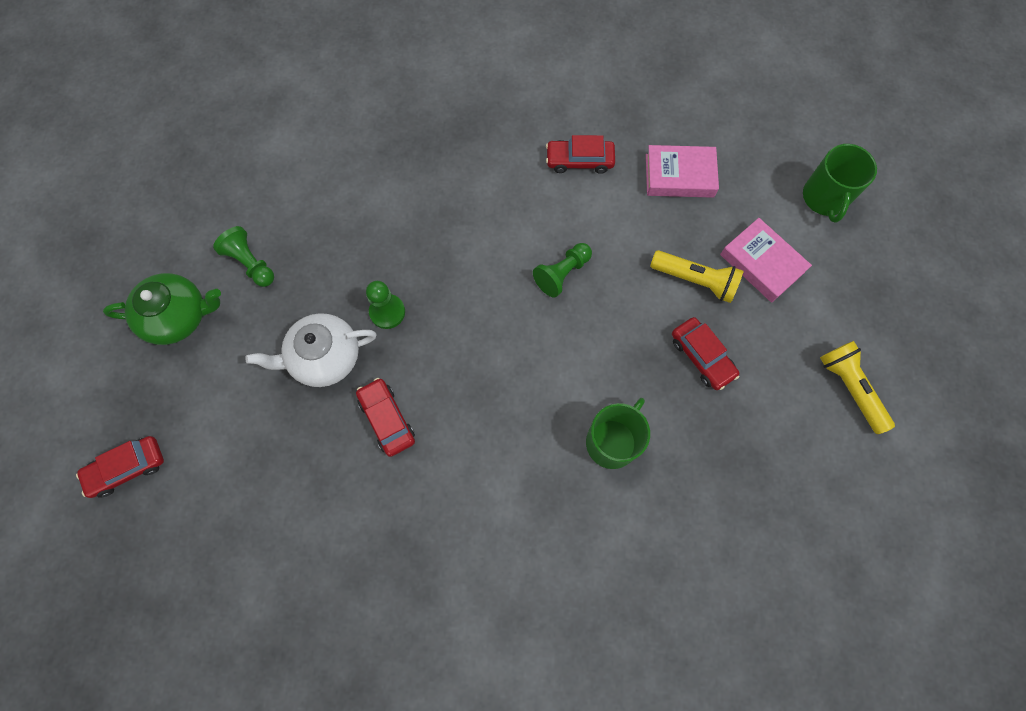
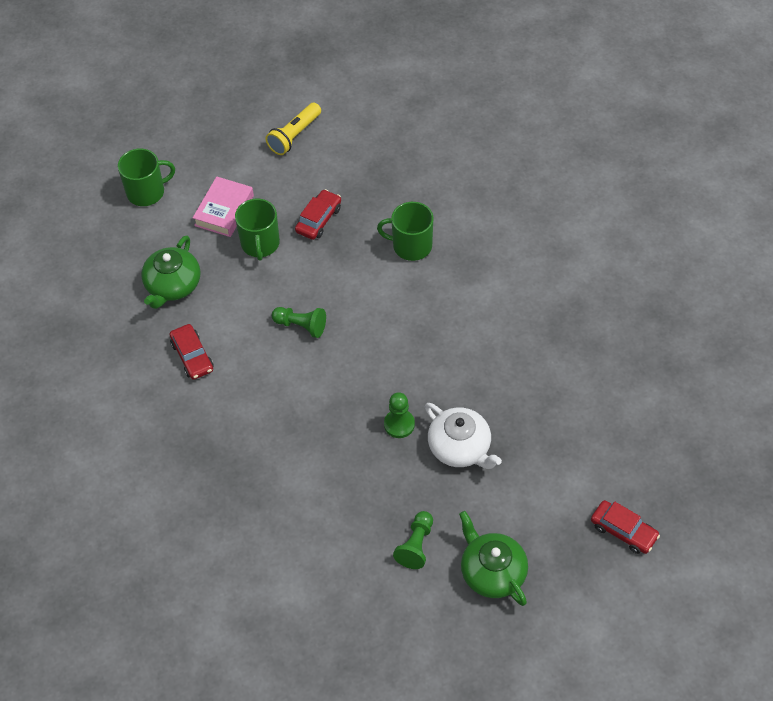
camera: 115 degrees left, 15 degrees down
(387, 419) = (479, 382): red car -> none
(679, 176) = (173, 285): pink book -> green teapot
(695, 280) = (260, 244): yellow flashlight -> green mug

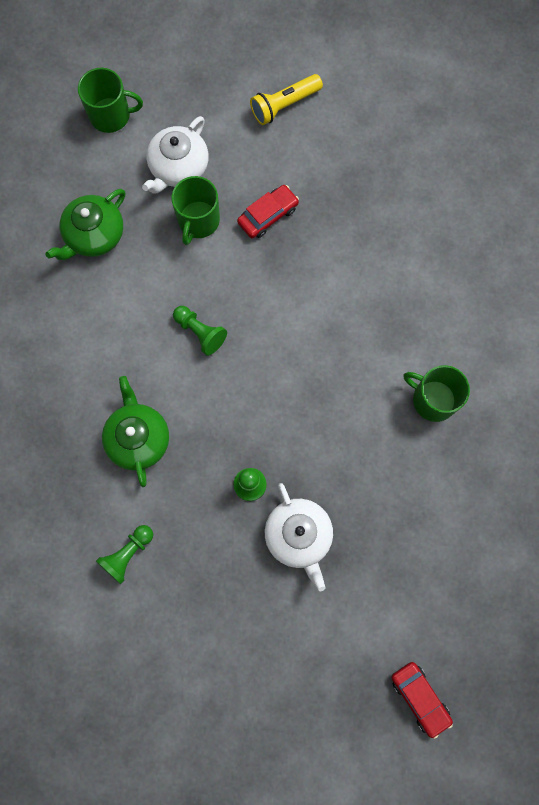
camera: 20 degrees right, 20 degrees up
(192, 356) = (81, 324): red car -> none
(224, 210) = (178, 167): pink book -> white teapot
(411, 246) = (348, 283): green mug -> green mug (433, 399)
(416, 545) = (210, 625): green pawn -> green pawn (127, 554)
(492, 572) = (271, 686): green teapot -> green teapot (138, 438)

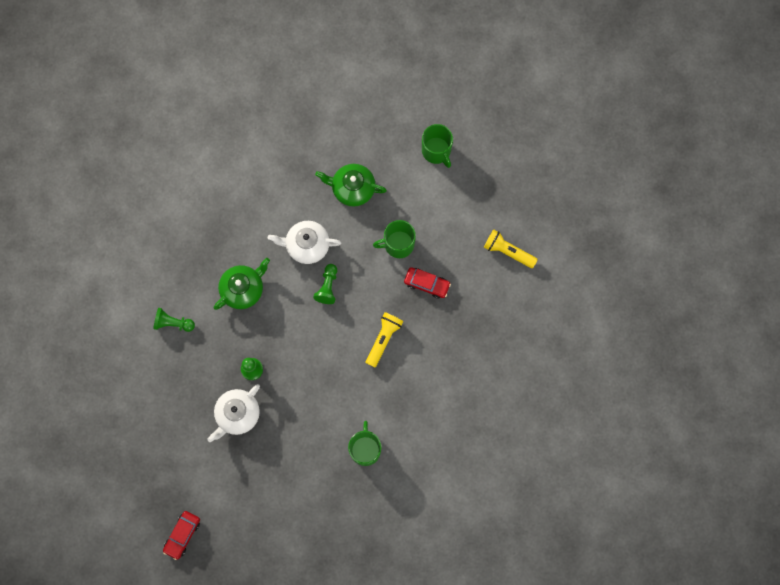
camera: 60 degrees right, 0 degrees up
(178, 167) = (426, 212): white teapot -> white teapot (307, 245)
(307, 303) = (383, 339): none -> yellow flashlight

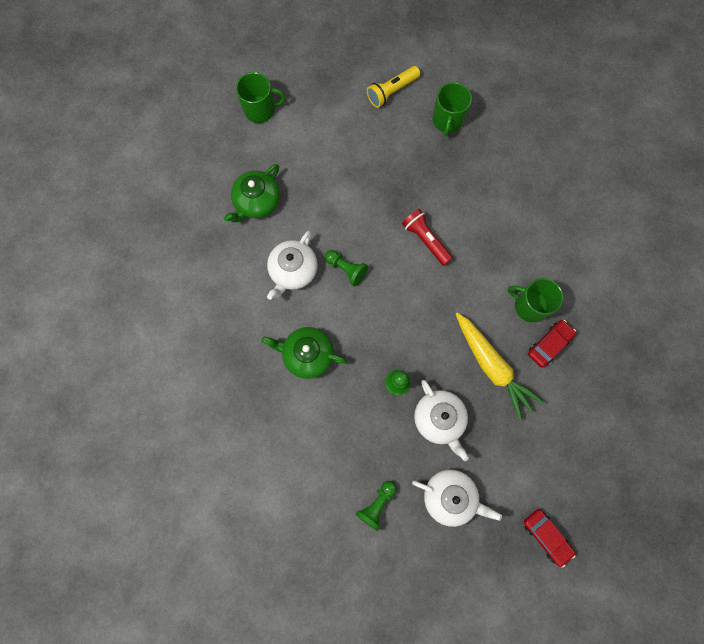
camera: 65 degrees left, 0 degrees up
(173, 323) = (308, 445): green pawn -> green pawn (377, 504)
(180, 448) = (450, 496): none -> white teapot
(243, 289) = (307, 354): green teapot -> green teapot turned 60 degrees counterclockwise
(299, 438) = (492, 366): none -> yellow carrot
(383, 339) = (425, 240): yellow flashlight -> red flashlight
(398, 244) = (335, 184): green mug -> green mug (447, 120)
(427, 284) = (388, 176): red car -> red car (549, 344)

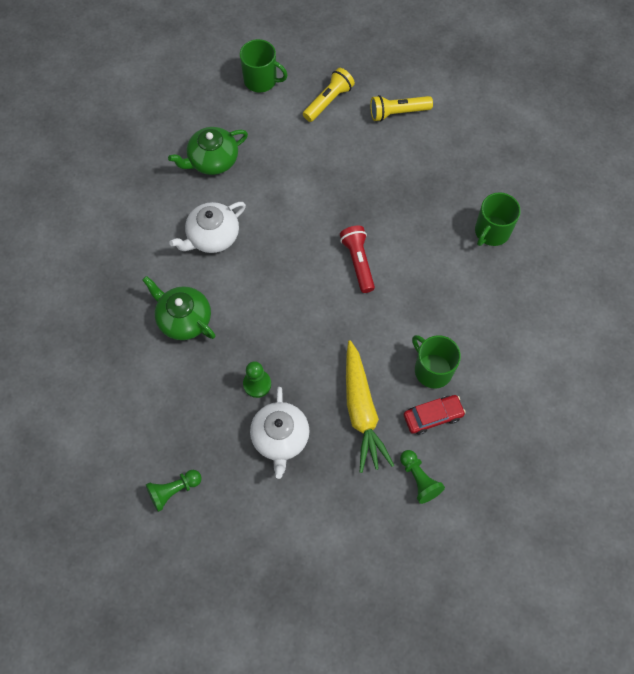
camera: 25 degrees right, 10 degrees down
(328, 105) = (328, 101): none -> yellow flashlight
(346, 269) = (264, 257): green pawn -> green pawn (419, 479)
(447, 120) = (440, 160): green mug -> green mug (491, 232)
(450, 496) = (251, 518): white teapot -> none
(546, 536) = (329, 605): red car -> none

